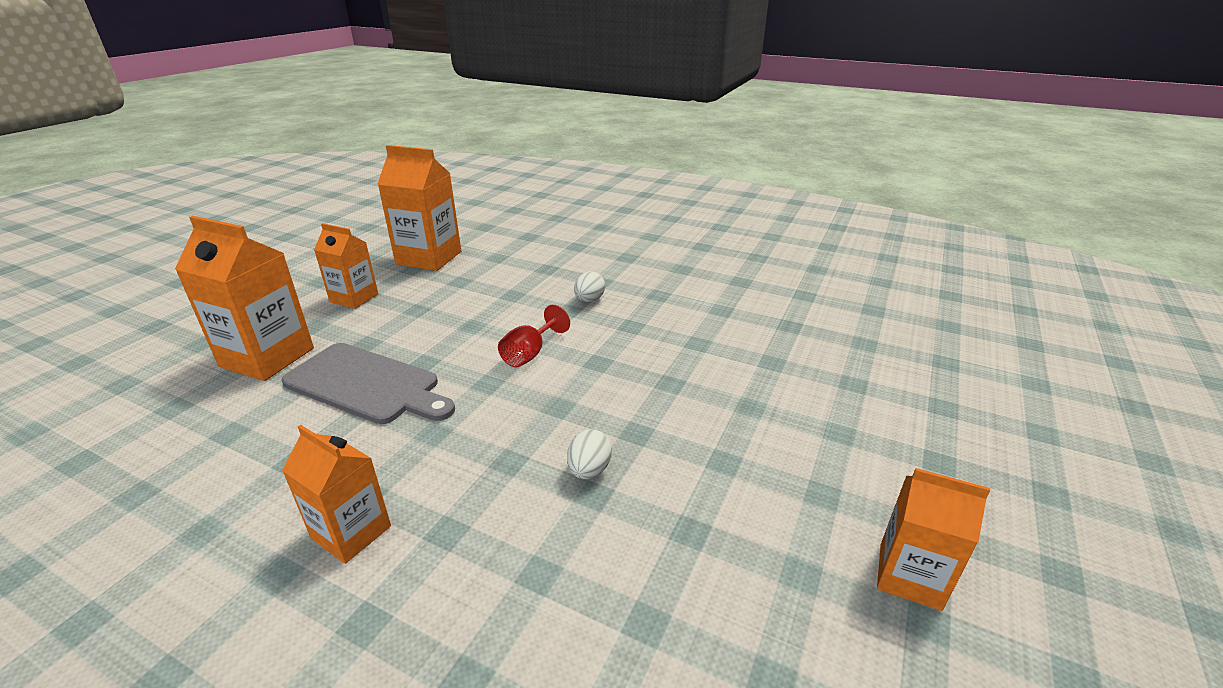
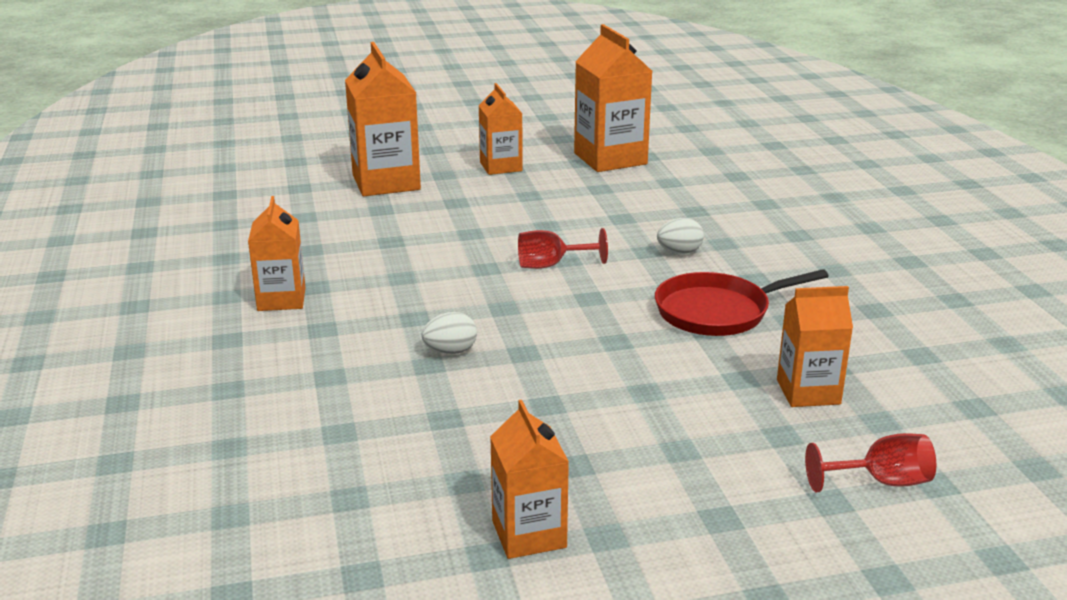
camera: 50 degrees right, 5 degrees down
(367, 384) = (413, 228): grey cutting board -> none
(681, 327) = (717, 312): none -> red pan
(811, 348) = (808, 392): none -> orange carton
(933, 378) = (881, 482): none -> red goblet

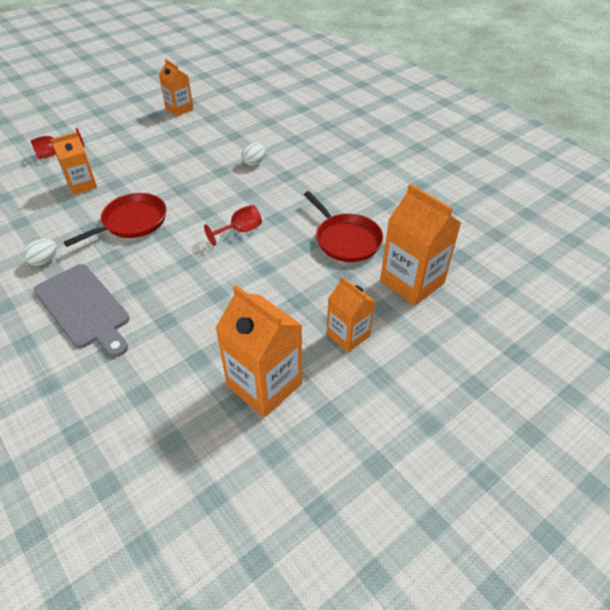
camera: 155 degrees right, 20 degrees up
(281, 299) = (358, 168): orange carton -> none
(415, 227) = (346, 240): none -> red pan
(679, 252) = (165, 267): white egg -> white egg (44, 260)
(796, 238) = (84, 308): none -> grey cutting board

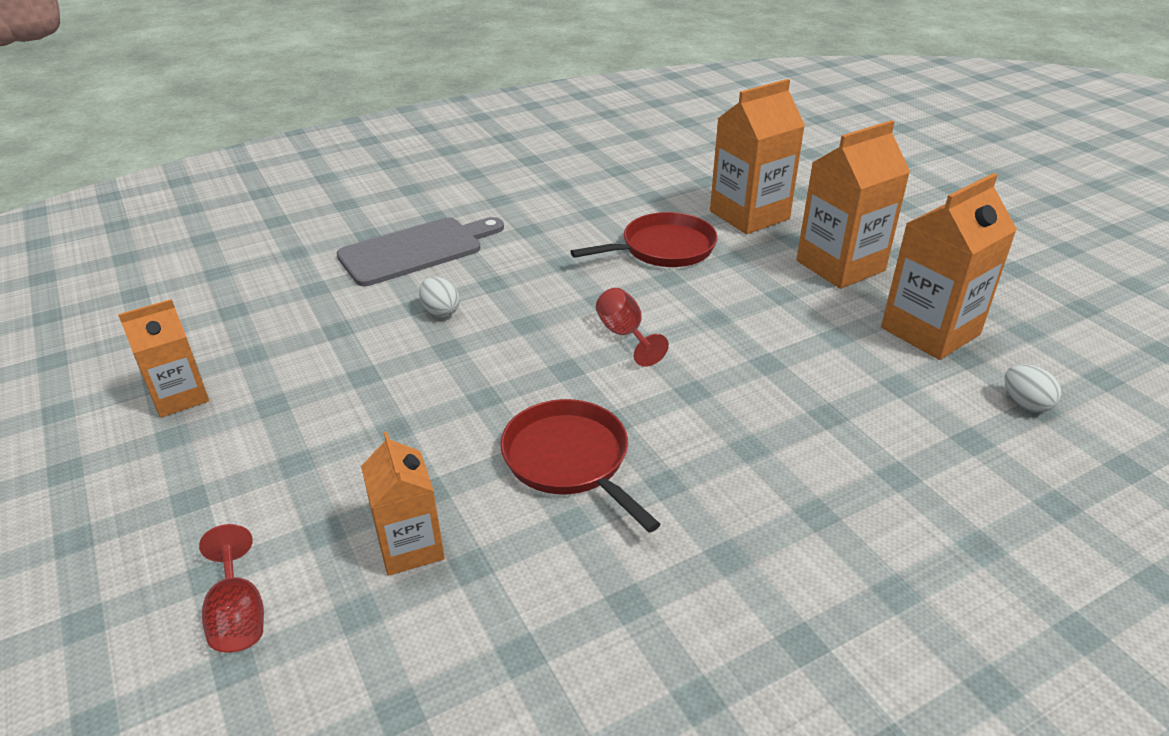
camera: 80 degrees left, 10 degrees down
(44, 260) = (667, 587): white egg -> white egg (1025, 404)
(84, 308) = (803, 513): grey cutting board -> grey cutting board (416, 250)
(348, 335) = (840, 266): orange carton -> orange carton, size x1.61

